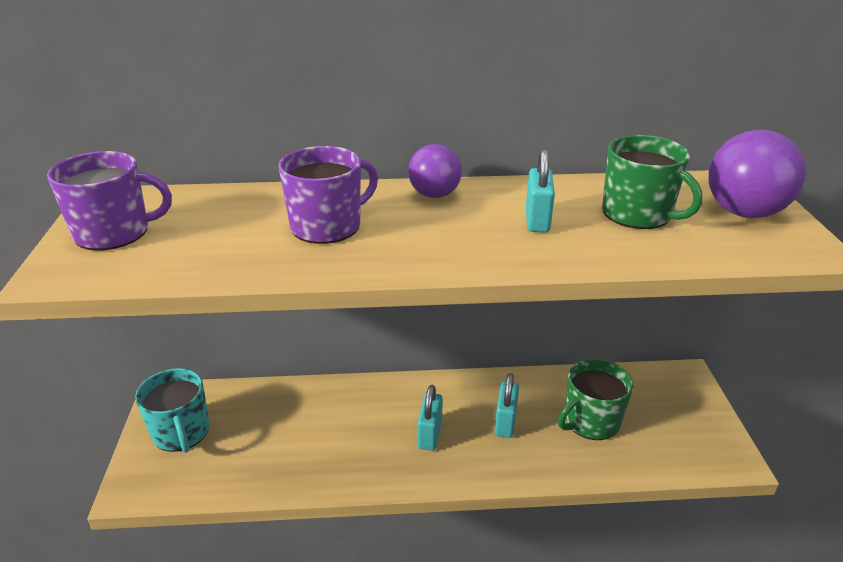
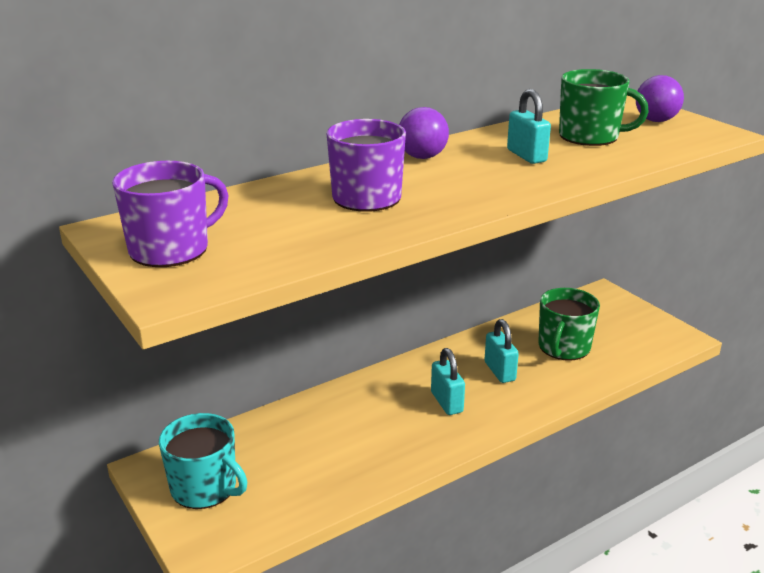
camera: 30 degrees left, 5 degrees down
(744, 212) = (655, 120): purple ball -> purple ball, size x0.65

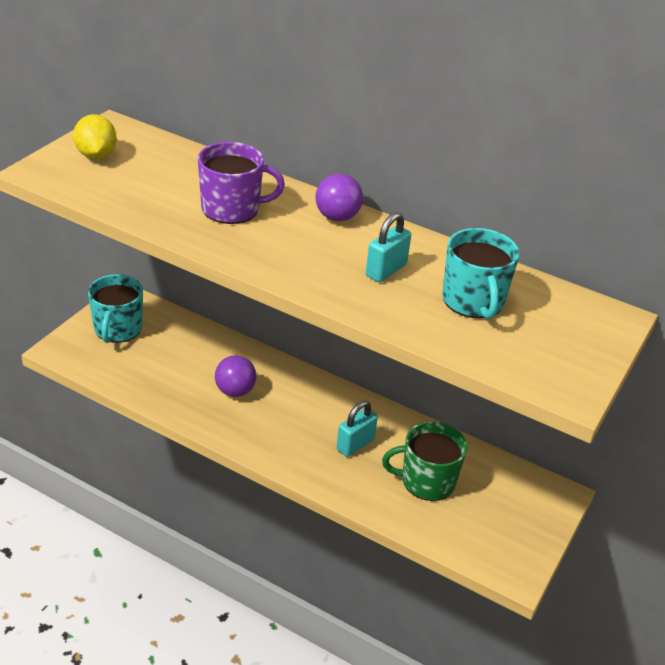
camera: 60 degrees right, 10 degrees up
(171, 249) = (96, 155): purple mug -> yellow lemon
(446, 402) = (287, 422): turquoise padlock -> none
(590, 136) = (473, 301): green mug -> turquoise mug
(655, 120) = (566, 340): purple ball -> purple ball (235, 391)

